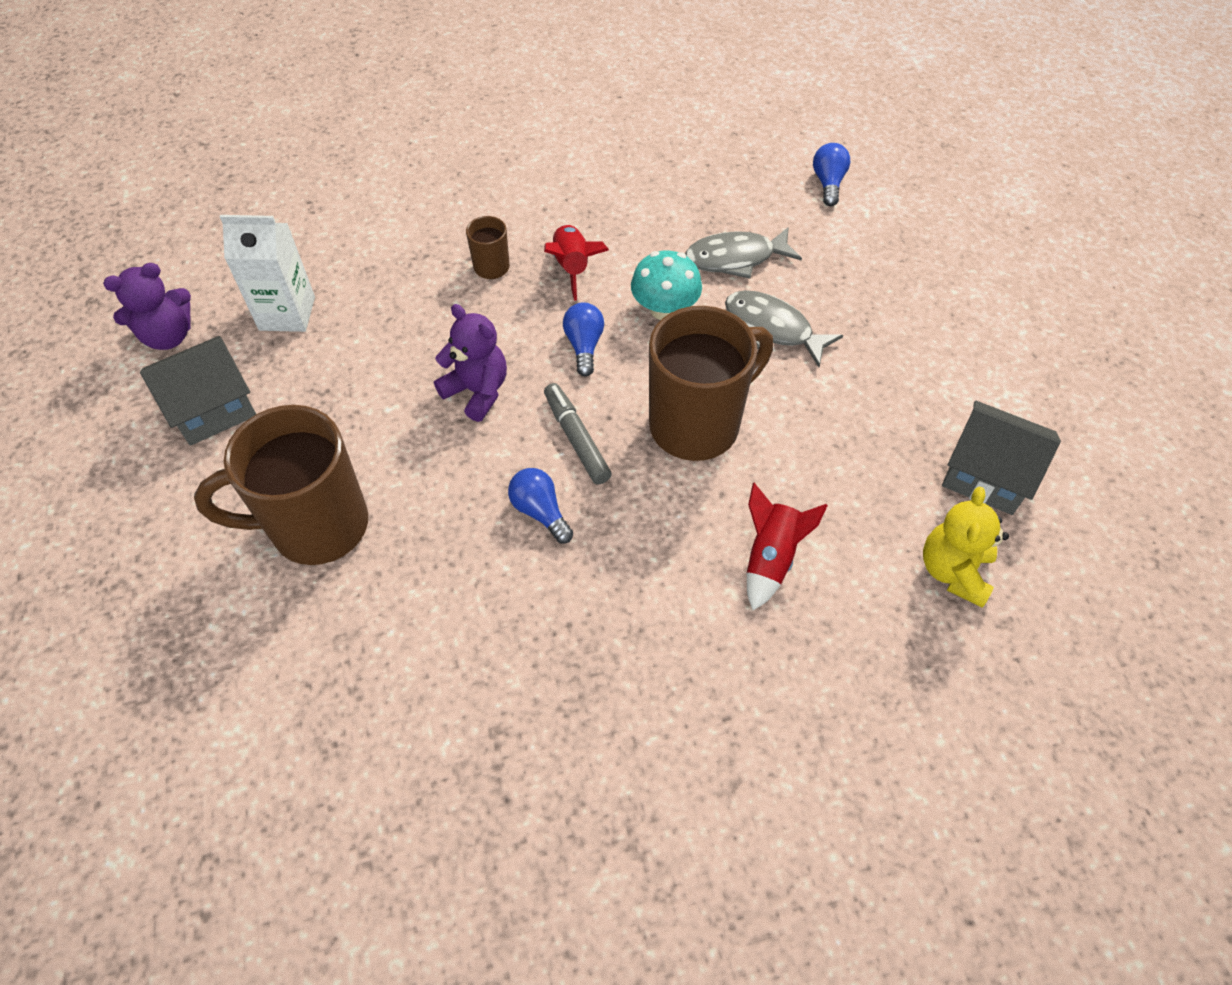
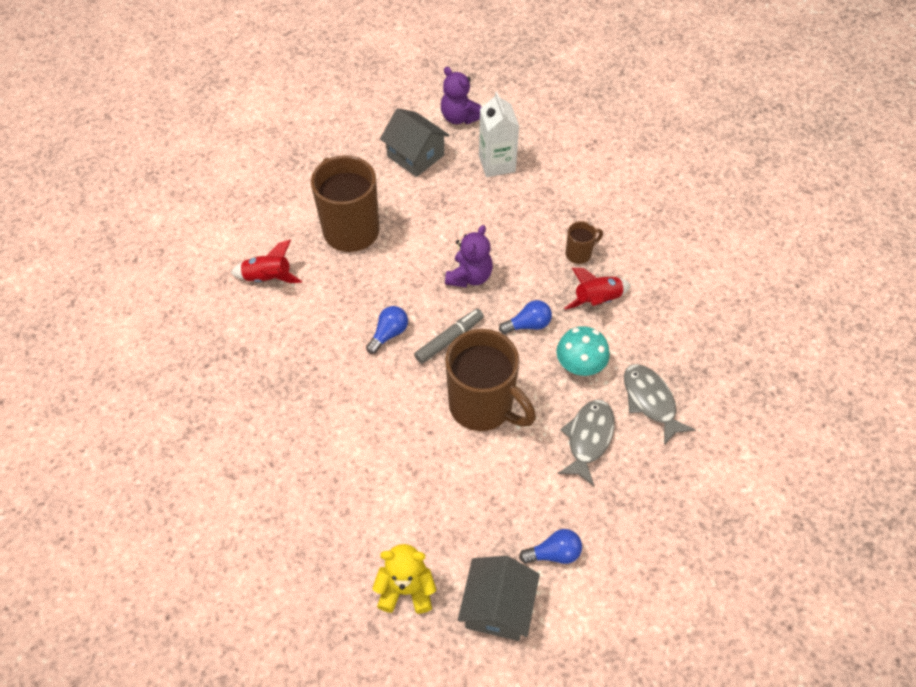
camera: 75 degrees right, 0 degrees up
(770, 558) = (388, 470): red rocket -> red rocket (268, 278)
(828, 183) = (768, 454): blue light bulb -> blue light bulb (554, 553)

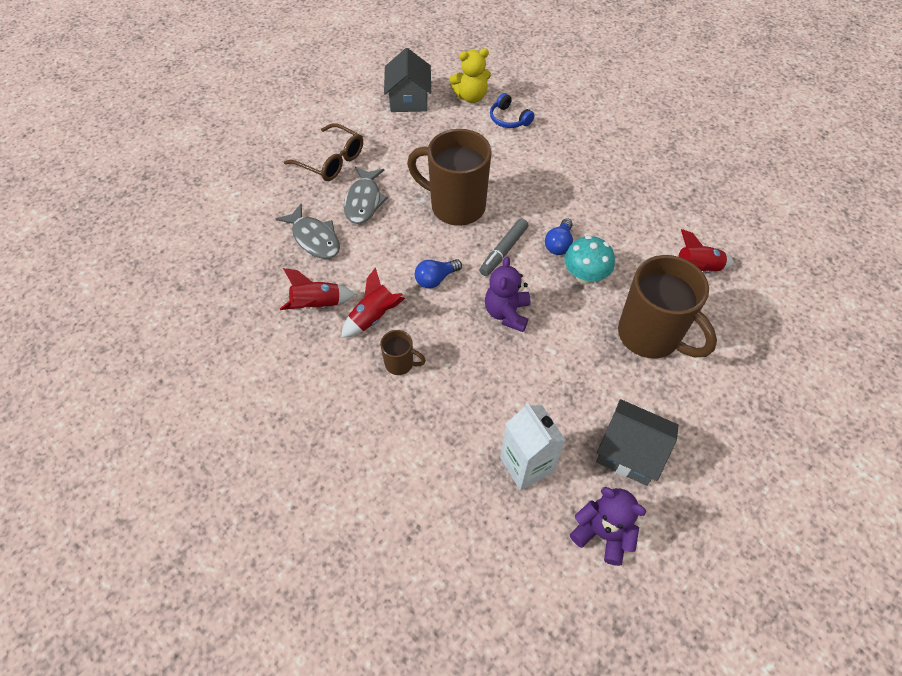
camera: 165 degrees right, 0 degrees up
(369, 530) = (509, 119): none -> blue headphones
(554, 553) = (377, 131): blue light bulb -> none
(579, 254) = (400, 364): brown mug -> brown mug turned 120 degrees counterclockwise
(580, 365) = (380, 254): turquoise mushroom -> turquoise mushroom (585, 275)
(622, 513) = (331, 161): none -> brown glasses
(651, 324) = (317, 305): none -> red rocket

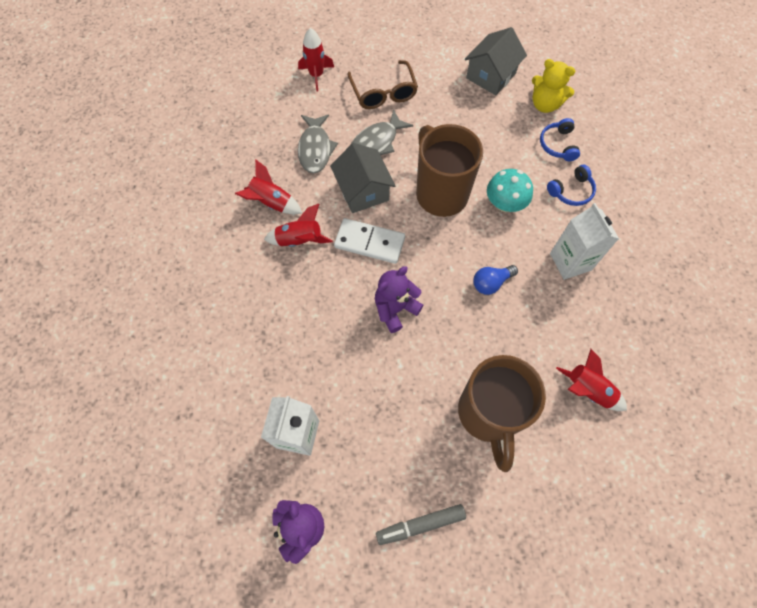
camera: 40 degrees right, 10 degrees up
(255, 181) = (316, 75): none -> red rocket
(400, 364) = (285, 289): brown mug -> none
(435, 279) = (369, 242): blue light bulb -> white domino
(503, 251) = (442, 257): grey marker -> grey marker (421, 524)
(550, 144) = (571, 191): none -> blue headphones
(585, 275) = (486, 324): turquoise mushroom -> turquoise mushroom (504, 204)
(598, 192) = (570, 261): none -> white carton
(629, 452) = (379, 488): grey house -> grey house (363, 191)

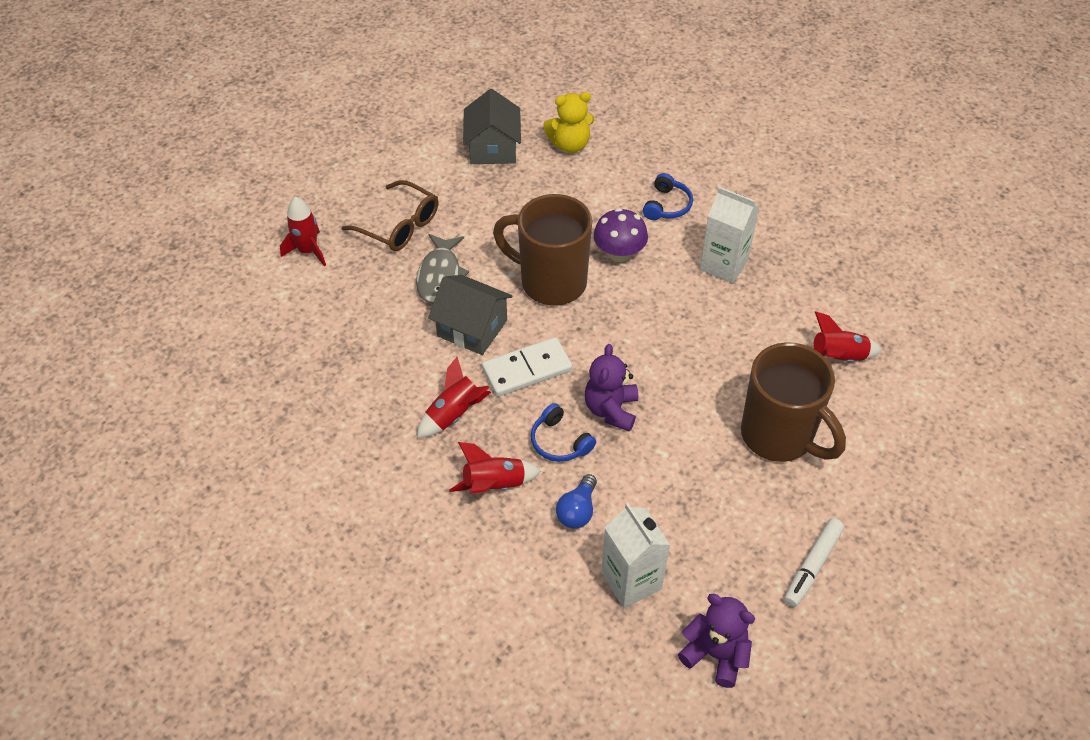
camera: 40 degrees left, 15 degrees down
(271, 203) = (387, 400): red rocket -> red rocket (494, 485)
(315, 149) = (381, 321): grey fish -> none
(421, 524) = (812, 566): grey marker -> white marker
(491, 283) = (674, 328): blue light bulb -> blue light bulb (577, 510)
(504, 204) = (619, 253): turquoise mushroom -> purple mushroom
(558, 145) = (616, 173): blue headphones -> blue headphones (559, 442)

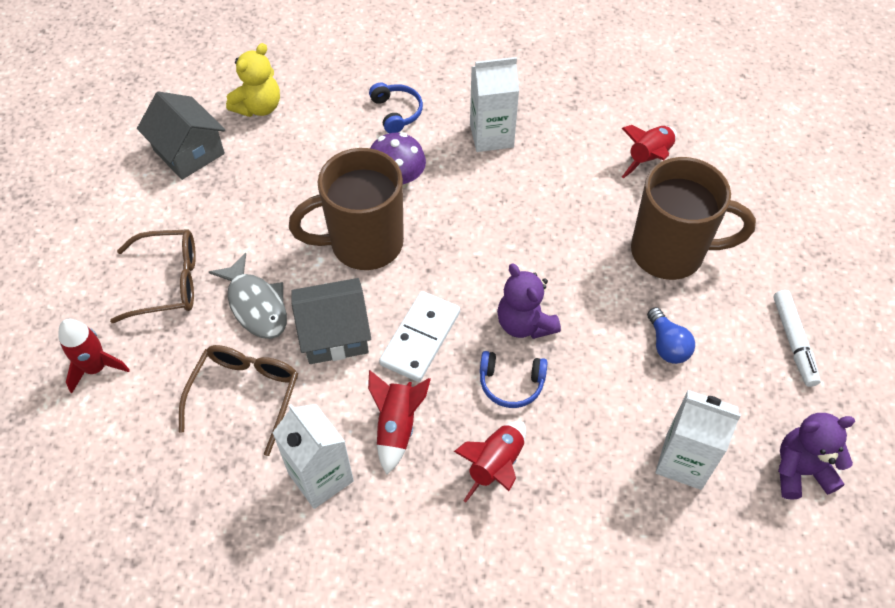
camera: 40 degrees left, 5 degrees up
(376, 410) = (321, 477): none -> white carton
(379, 328) = (245, 395): none -> brown glasses
(577, 510) = (584, 434): blue light bulb -> blue light bulb (667, 345)

